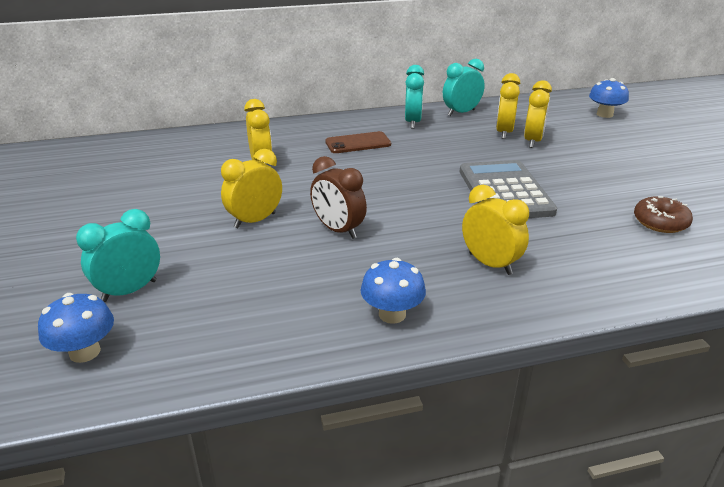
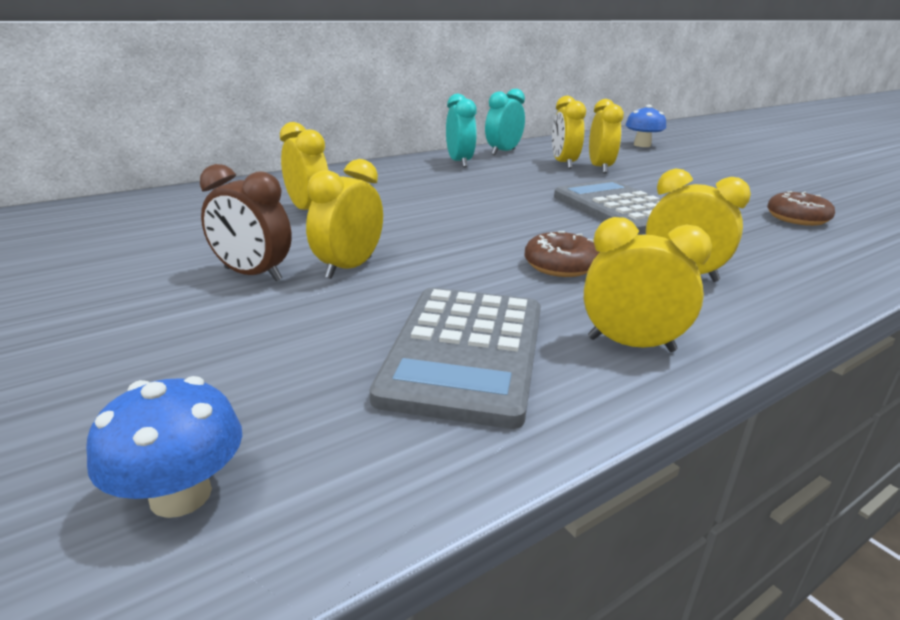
camera: 20 degrees left, 5 degrees down
(129, 291) = (210, 381): turquoise clock -> none
(280, 300) = (464, 353): none -> grey calculator
(338, 230) = (470, 265): brown clock -> brown clock (252, 274)
(358, 143) = (414, 183): brown phone -> none
(392, 314) = (631, 344): blue mushroom -> yellow clock
(402, 241) = (560, 266): none -> brown donut

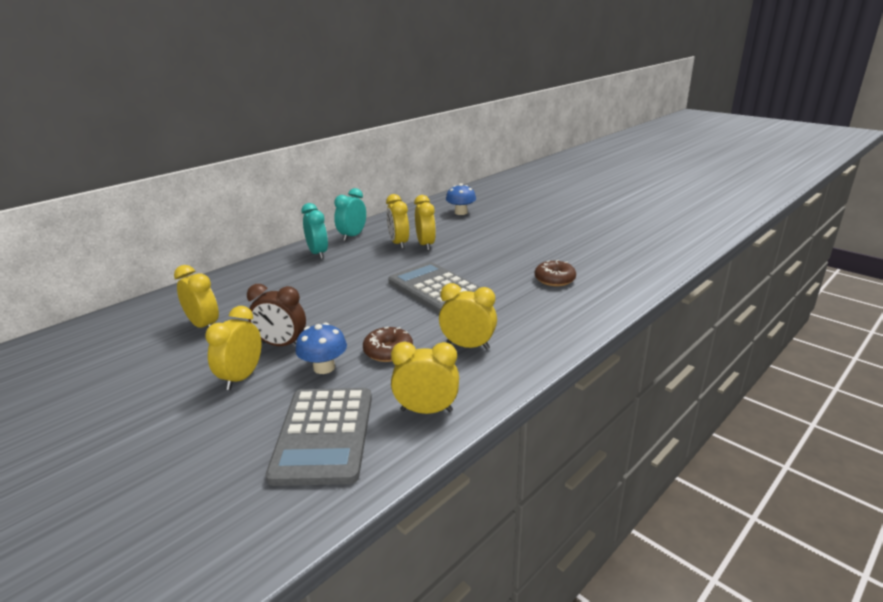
camera: 10 degrees left, 0 degrees up
(180, 495) = (164, 561): blue mushroom -> blue mushroom (324, 367)
(252, 274) = (173, 395): brown clock -> brown clock (281, 345)

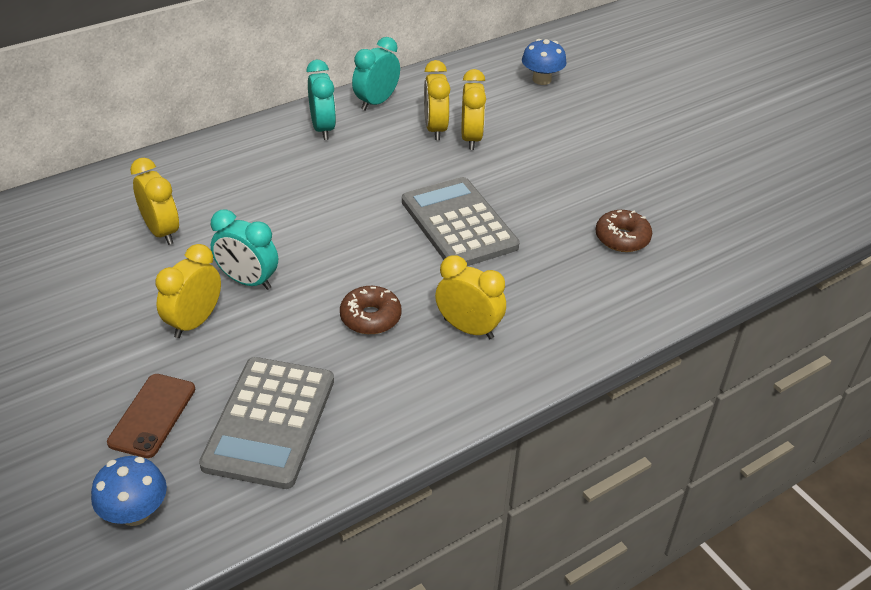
camera: 10 degrees right, 15 degrees up
(214, 450) = (152, 415): none -> brown phone
(281, 345) = (248, 281): brown clock -> turquoise clock
(324, 367) = (290, 327): blue mushroom -> blue mushroom (135, 512)
(426, 410) = (390, 413): yellow clock -> none

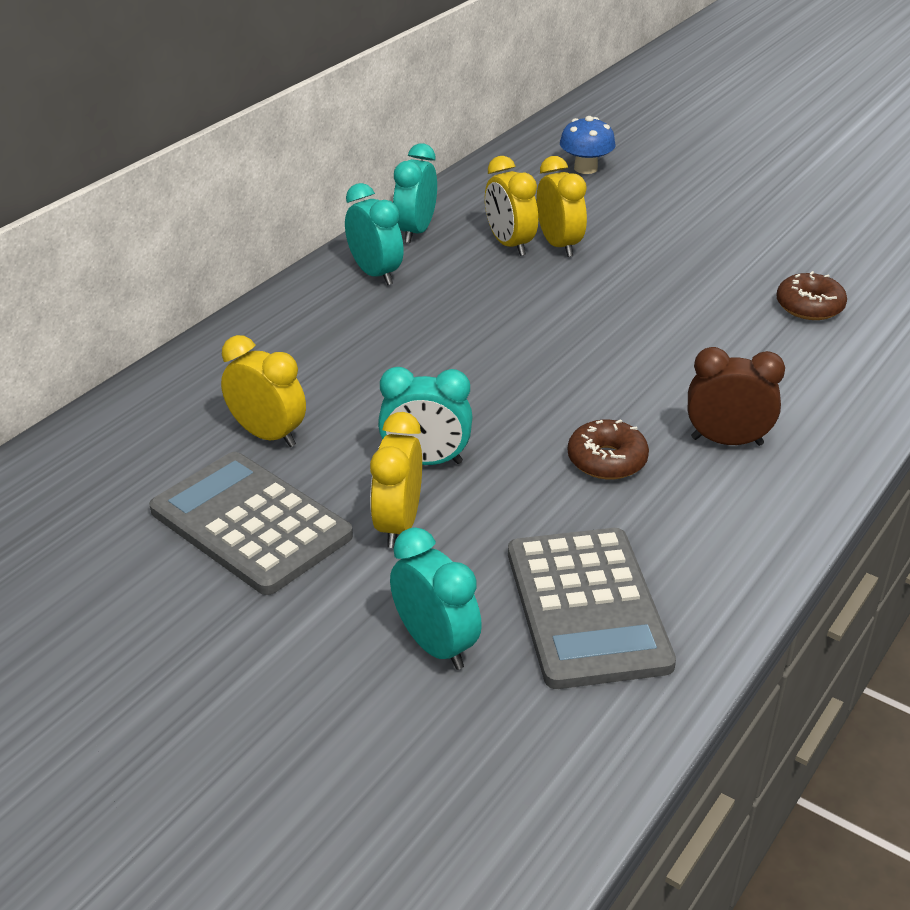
camera: 20 degrees left, 5 degrees down
(135, 512) = (509, 762): blue mushroom -> none
(152, 415) = (435, 645): brown phone -> turquoise clock
(459, 224) = (622, 336): grey calculator -> grey calculator (251, 523)
(468, 328) = (727, 441): yellow clock -> brown clock

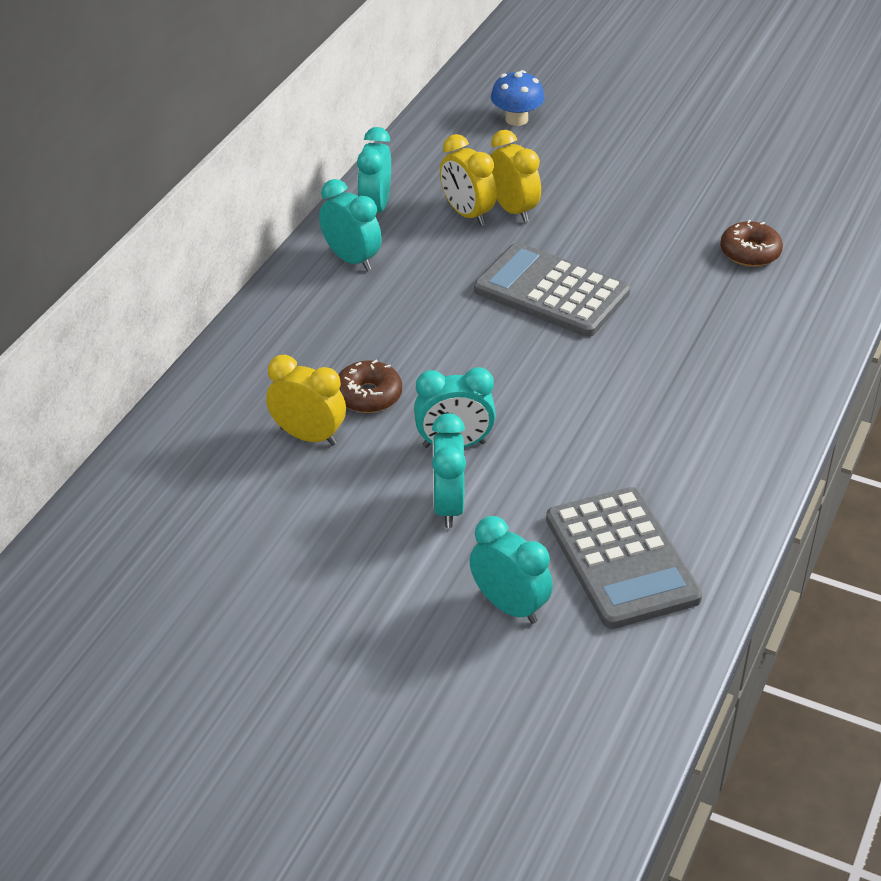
camera: 10 degrees left, 5 degrees up
(251, 523) = (322, 520): grey calculator -> grey calculator (551, 291)
(398, 525) = (448, 506): yellow clock -> turquoise clock
(607, 460) = (607, 425): brown donut -> brown donut (368, 395)
(727, 441) = (703, 395): brown clock -> none

